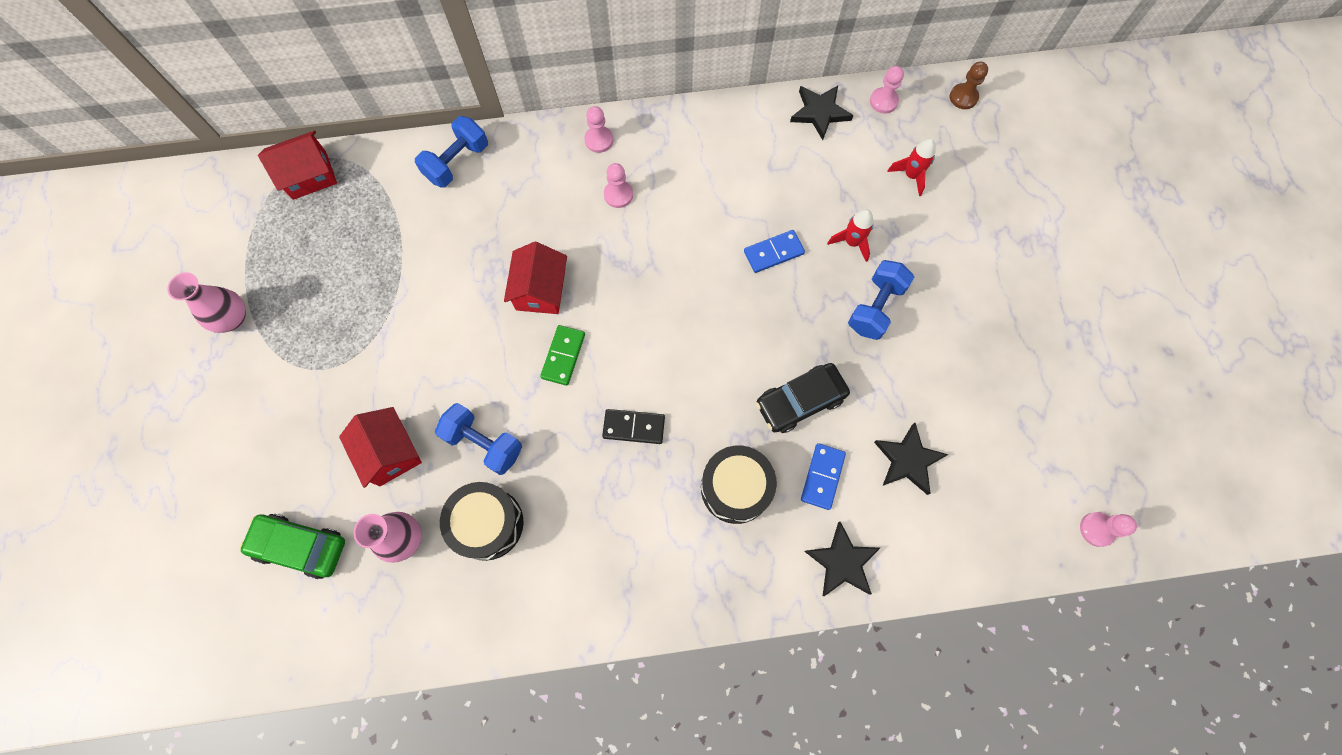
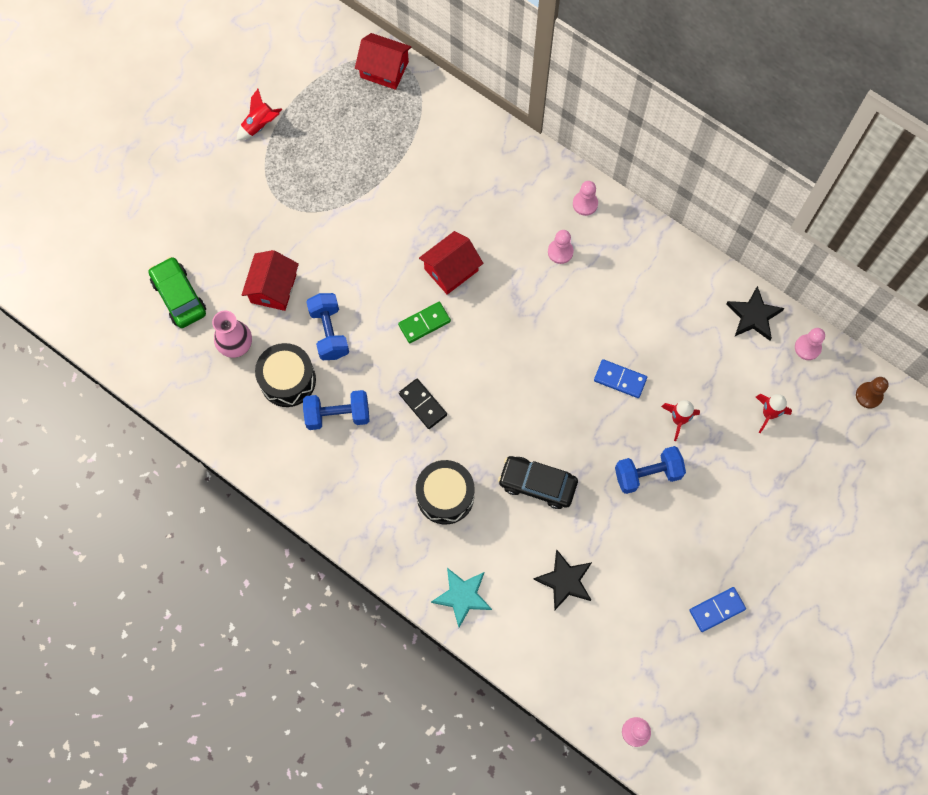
camera: 45 degrees right, 0 degrees up
(233, 318) = (260, 125): pink vase -> red rocket
(457, 162) = (481, 140): blue dumbbell -> blue dumbbell (338, 415)
(822, 477) = (503, 539): blue domino -> blue domino (717, 610)
(842, 562) = (462, 596): black star -> turquoise star

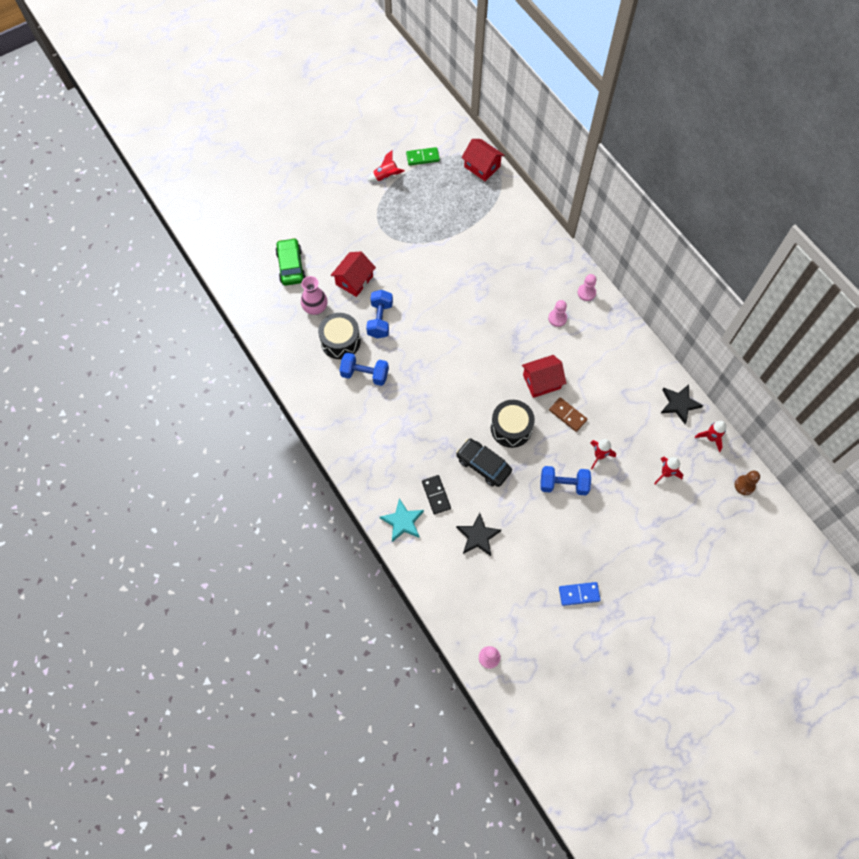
camera: 20 degrees right, 5 degrees down
(423, 404) = (425, 386): black domino -> black domino (436, 495)
(424, 323) = (446, 334): green domino -> green domino (422, 157)
(445, 496) = (416, 451): black drum -> black drum (511, 428)
(451, 270) = (478, 306): red house -> red house (541, 381)
(620, 379) = (567, 415): blue domino -> brown domino
(807, 347) = (711, 438): pink pawn -> red rocket

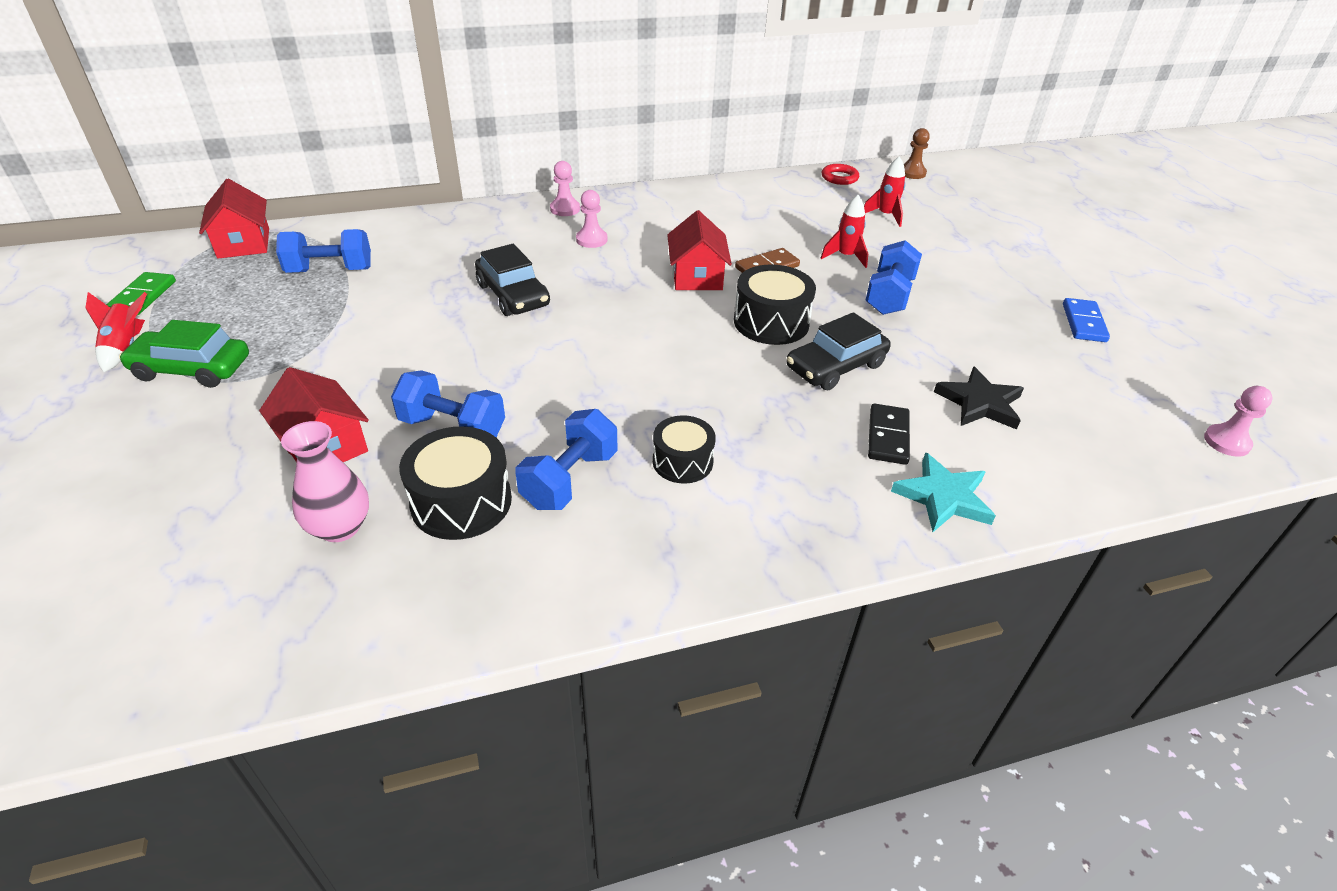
camera: 75 degrees left, 25 degrees down
(291, 266) = (180, 549): green car -> green car (192, 369)
(390, 413) = (682, 461): none -> black drum
(436, 495) = (888, 436): black domino -> black domino turned 75 degrees counterclockwise
(474, 215) = (330, 270): none -> blue dumbbell
(482, 166) = (243, 243): red house -> red house turned 75 degrees counterclockwise
(486, 302) = (513, 295): none -> black car
(679, 404) = (781, 185): black star -> none
(711, 438) = (839, 177): red rocket -> red ring

